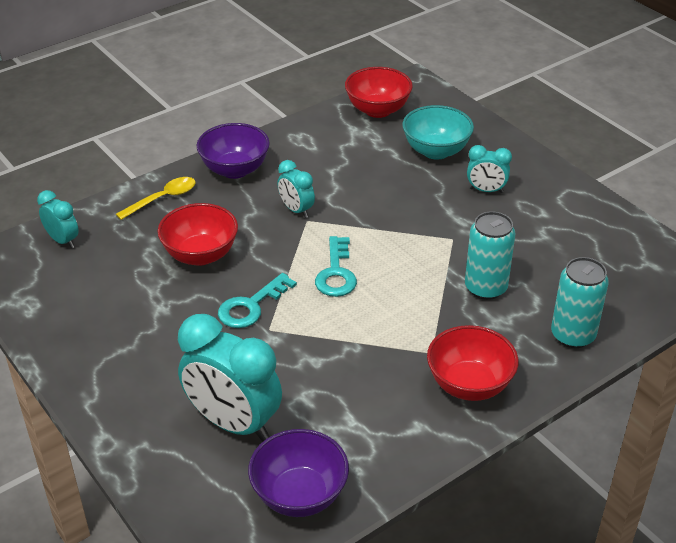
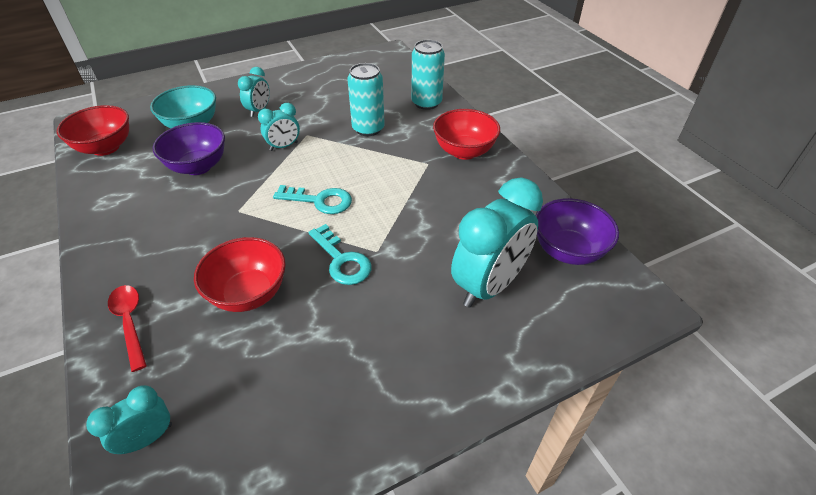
camera: 80 degrees left, 5 degrees up
(162, 199) = (130, 322): yellow spoon -> red spoon
(235, 170) = (122, 255): purple bowl -> purple bowl (198, 166)
(296, 210) = (219, 216): turquoise clock -> turquoise clock (284, 146)

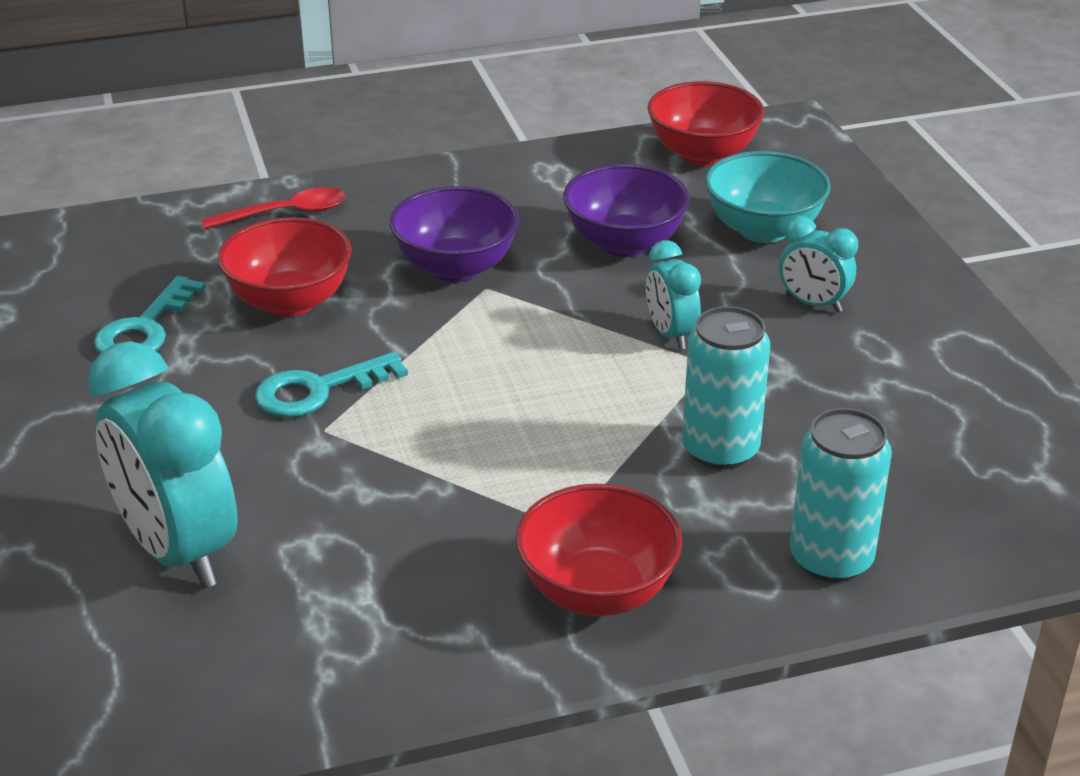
camera: 100 degrees right, 10 degrees down
(148, 438) = (104, 240): turquoise clock -> none
(319, 201) = (483, 373): turquoise key -> turquoise key (145, 329)
(568, 251) = (208, 685): purple bowl -> purple bowl (456, 268)

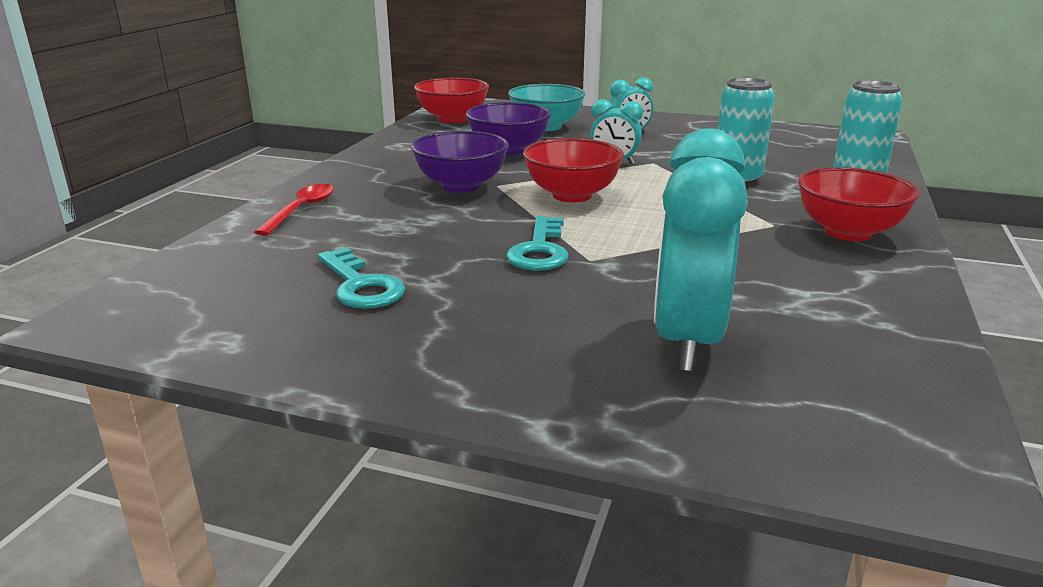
camera: 55 degrees left, 10 degrees down
(178, 551) = (688, 341): turquoise clock -> turquoise clock turned 105 degrees clockwise
(289, 302) = (415, 233): red bowl -> red bowl (572, 195)

